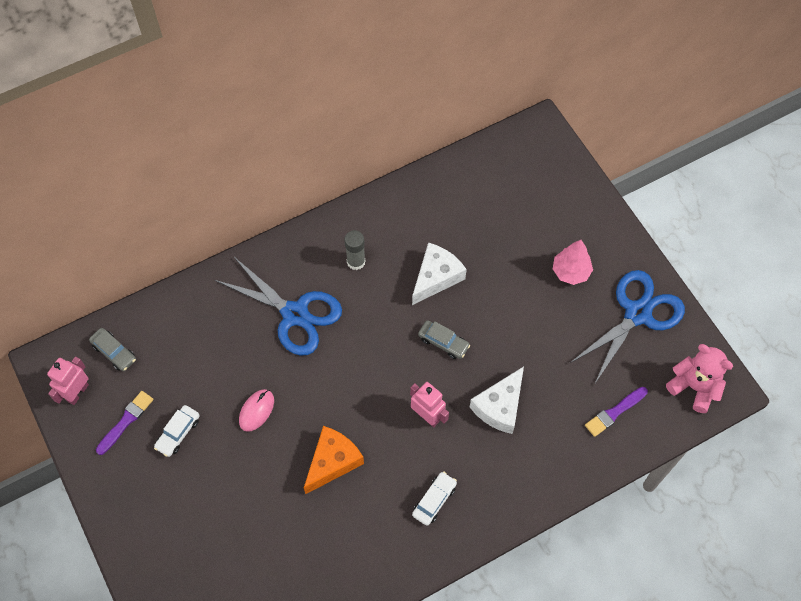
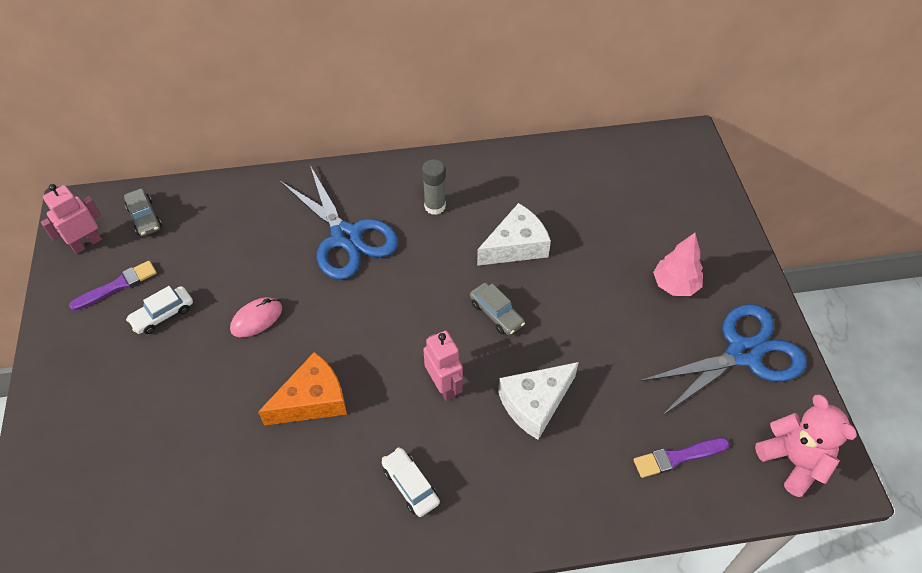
camera: 20 degrees right, 10 degrees down
(434, 500) = (410, 485): white car -> white car turned 90 degrees counterclockwise

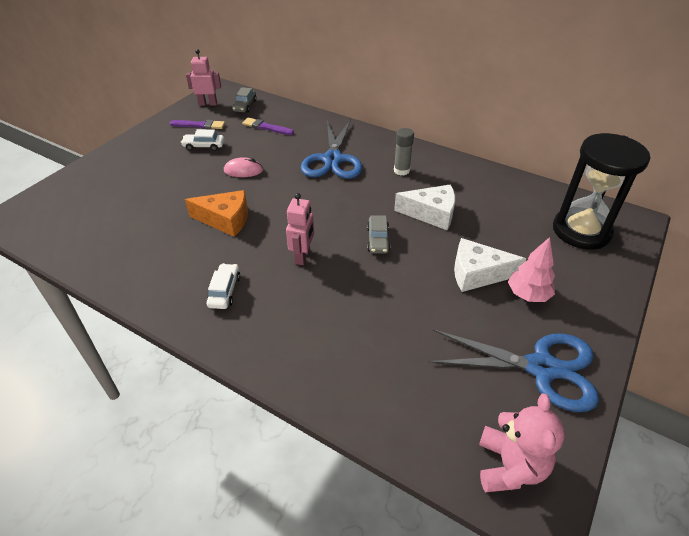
camera: 40 degrees right, 10 degrees down
(535, 403) = (347, 299): white cheese -> white cheese (477, 273)
(658, 180) = (581, 231): none -> black hourglass
(678, 457) = (413, 395): purple brush -> purple brush (266, 127)

